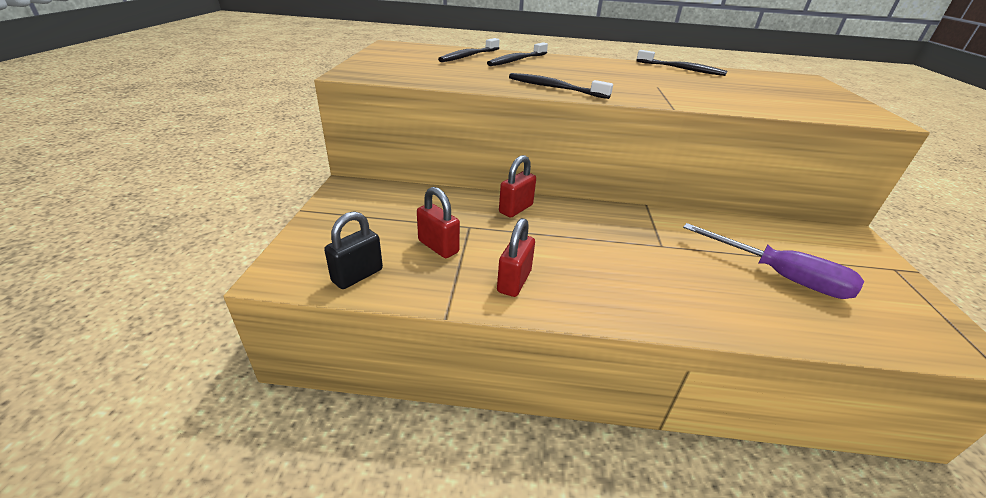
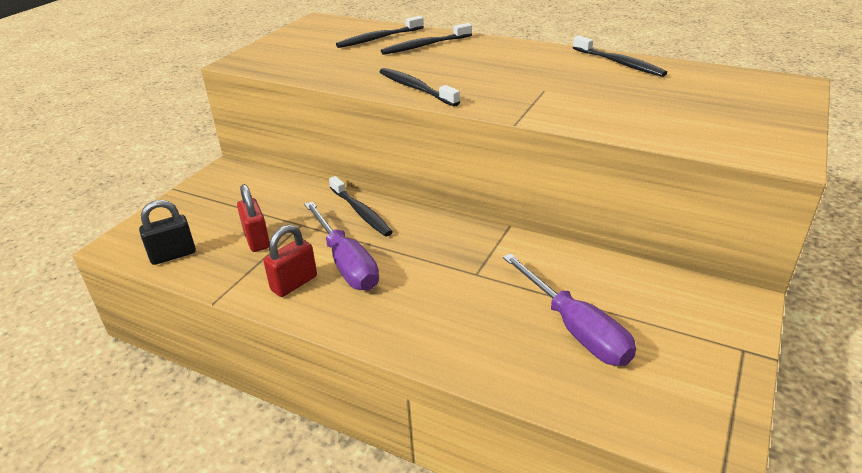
camera: 25 degrees right, 0 degrees up
(516, 209) = (361, 212): red padlock -> black toothbrush
(545, 254) = (346, 263): none -> purple screwdriver

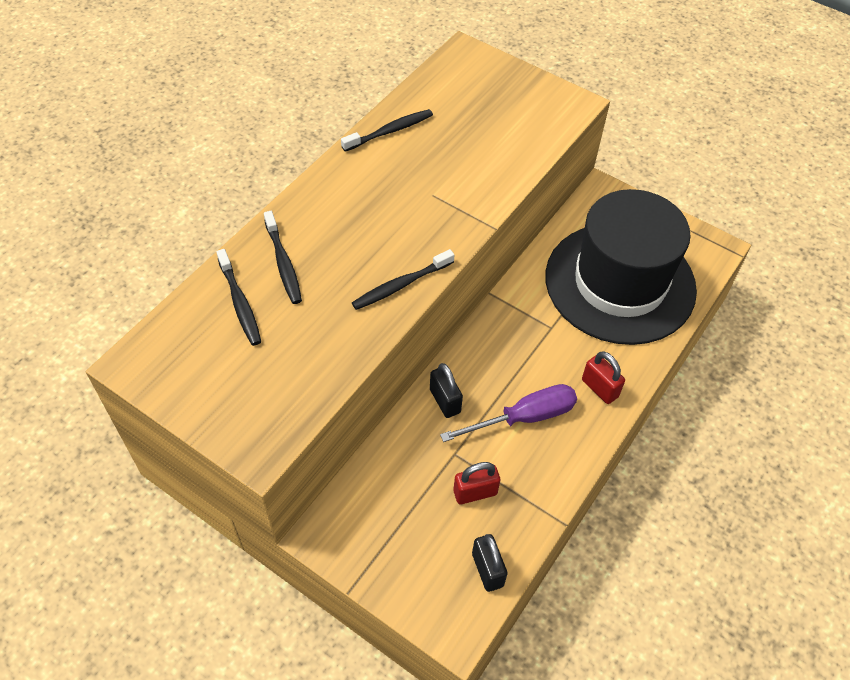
camera: 85 degrees left, 20 degrees up
(294, 283) = (547, 459): red padlock -> red padlock (599, 388)
(361, 212) = (445, 401): black toothbrush -> black padlock
(575, 329) = (620, 283): purple screwdriver -> black hat

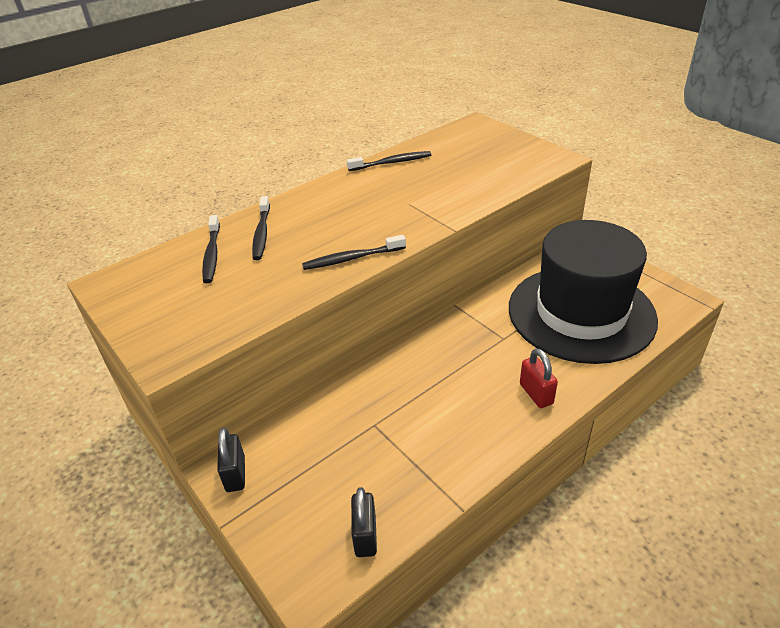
camera: 20 degrees right, 15 degrees down
(445, 401) = (382, 380): black padlock -> black padlock (235, 474)
(475, 492) = (380, 461): red padlock -> none
(524, 417) = (452, 406): purple screwdriver -> none

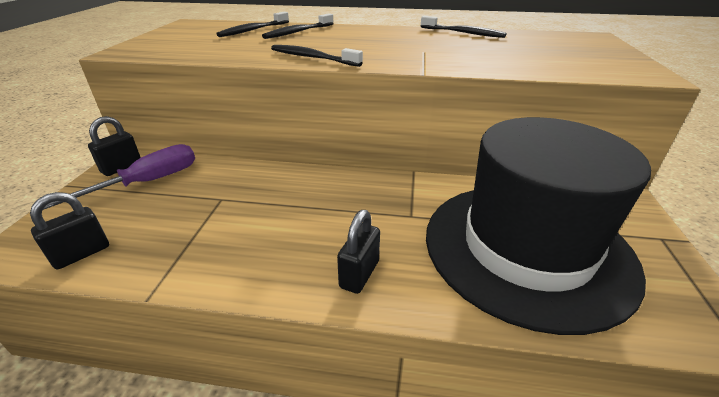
camera: 45 degrees right, 5 degrees down
(290, 464) = (146, 182): none -> purple screwdriver
(536, 394) = (359, 274): red padlock -> black padlock

